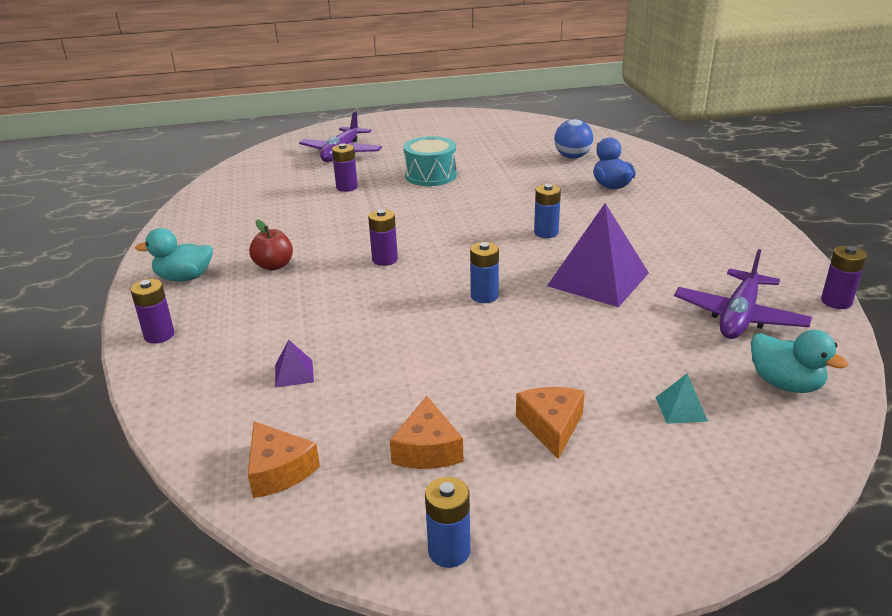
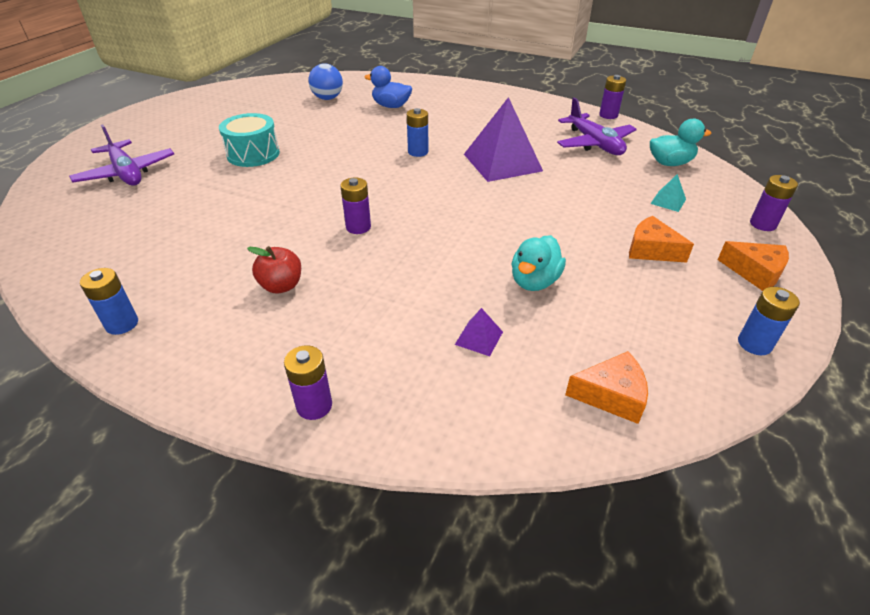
camera: 55 degrees left, 10 degrees up
(184, 278) = (219, 351): turquoise duck -> turquoise duck (534, 281)
(347, 187) = (200, 196): purple battery -> purple battery (763, 224)
(427, 449) = (638, 309): orange cheese -> orange cheese (755, 272)
(484, 296) = (470, 208): blue battery -> blue battery (122, 324)

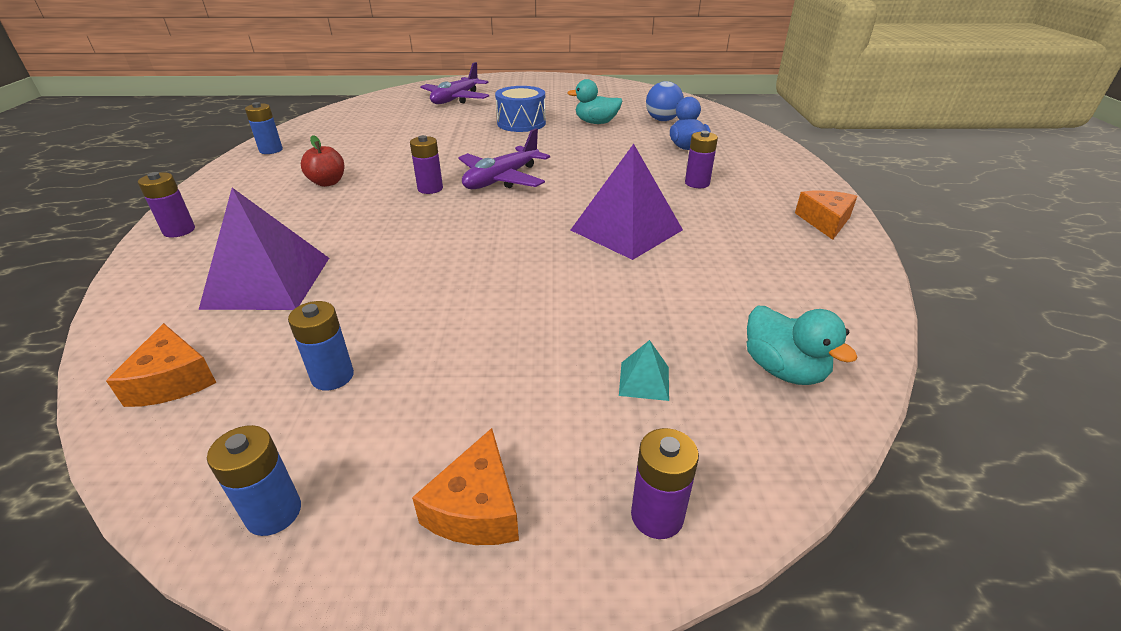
camera: 65 degrees right, 5 degrees down
(253, 154) = (521, 123): turquoise drum -> blue drum
(418, 152) = (598, 181): blue battery -> blue battery (332, 376)
(479, 338) = (268, 282): purple pyramid -> purple pyramid, size x2.38
(534, 281) = (374, 296): turquoise duck -> turquoise duck (596, 123)
(594, 144) = (761, 286): purple plane -> purple plane (502, 179)
(608, 115) = (882, 284): purple battery -> purple battery (697, 183)
(651, 250) = (486, 378): orange cheese -> orange cheese (825, 221)

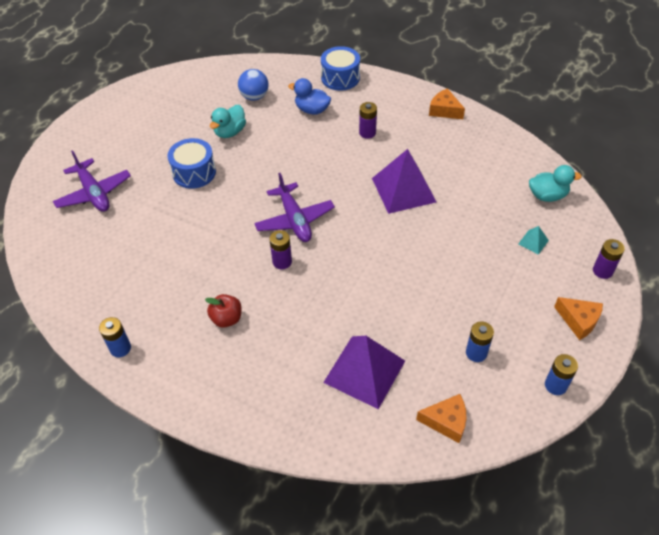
camera: 60 degrees left, 15 degrees up
(179, 230) = (254, 419): purple battery -> none
(764, 148) = (340, 78): none -> blue drum

